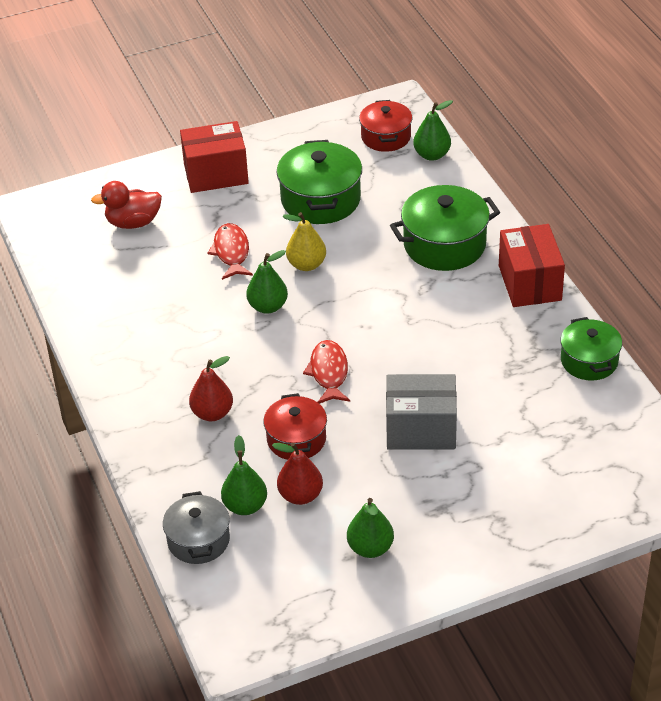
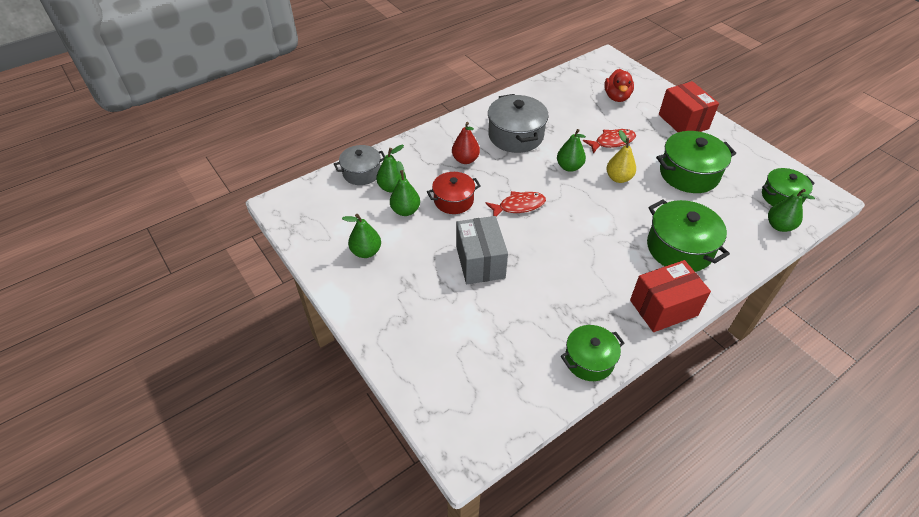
camera: 75 degrees right, 5 degrees up
(133, 222) = (616, 97): red duck -> red duck turned 150 degrees counterclockwise
(178, 348) = (515, 136): none -> grey pot
(300, 495) = (405, 210): red pear -> green pear
(386, 137) = (781, 197): red pot -> green pot

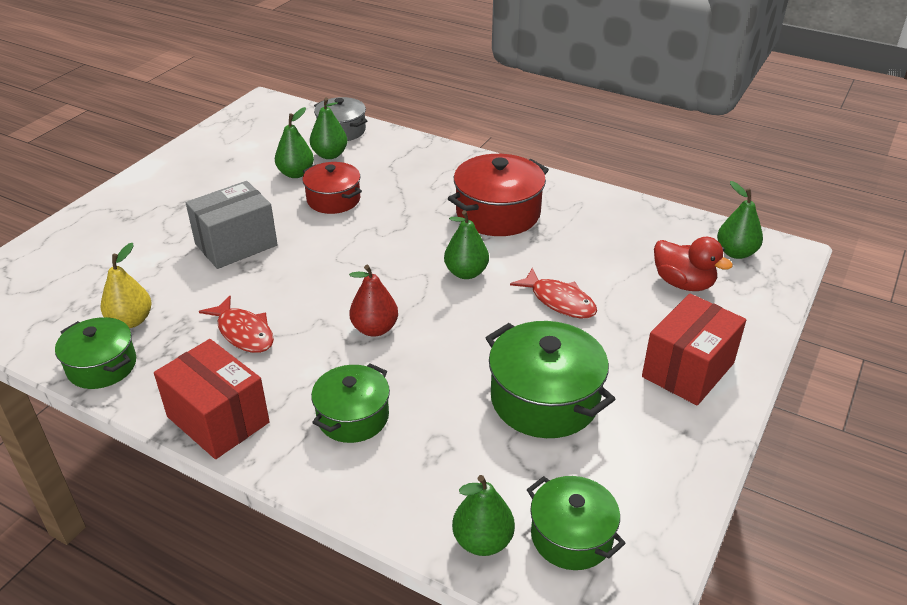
camera: 65 degrees right, 10 degrees down
(366, 252) = (217, 168): green pear -> green pear (735, 252)
(465, 160) = (416, 188): red pear -> red pear (374, 329)
(515, 136) = (498, 213): grey pot -> red pot
(519, 206) = (354, 249): red fish -> red fish (243, 332)
(616, 97) = (683, 283): red duck -> red duck turned 120 degrees counterclockwise
(618, 178) = (476, 324): yellow pear -> yellow pear (131, 321)
(679, 248) = (353, 417): green pot -> green pot, size x0.65

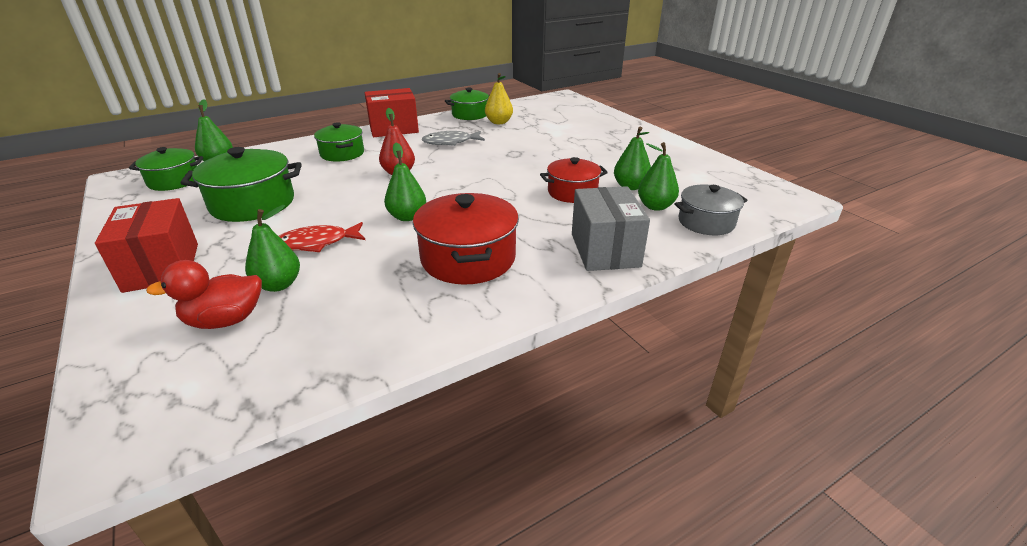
camera: 120 degrees right, 5 degrees down
(236, 244) = (544, 153): grey box -> grey box (605, 250)
(243, 332) = (450, 142): red fish -> grey fish
(735, 252) = (190, 395): green pear -> green pear (278, 285)

